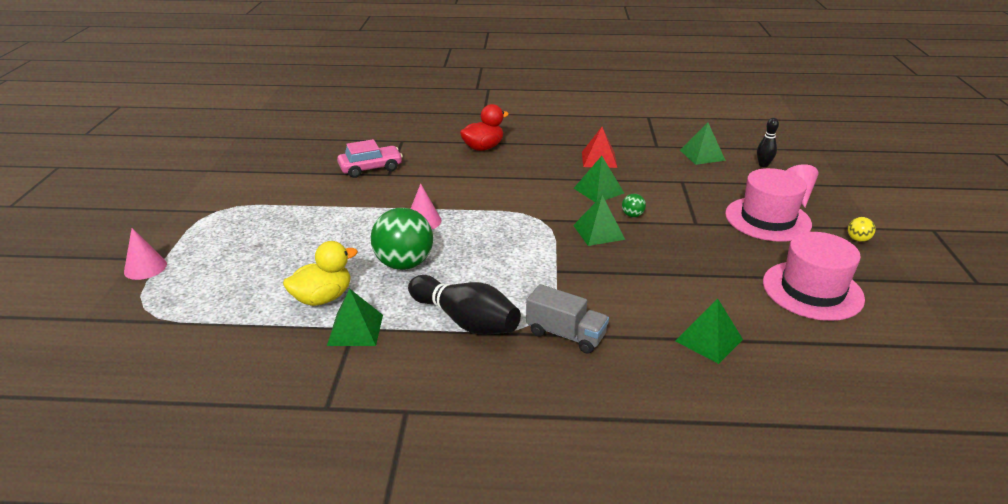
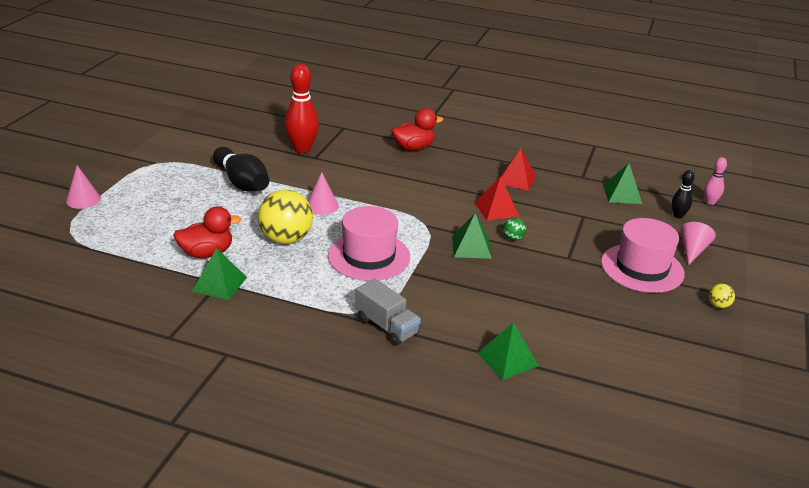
camera: 15 degrees right, 0 degrees up
(323, 298) = (207, 253): yellow duck -> red duck
(371, 168) = (302, 149): pink car -> red bowling pin
(404, 264) = (286, 239): green ball -> yellow ball
(465, 320) = (310, 296): black bowling pin -> black bowling pin (242, 182)
(598, 190) = (496, 209): green pyramid -> red pyramid
(781, 148) = (710, 202): none -> pink bowling pin
(812, 290) = (635, 340): pink hat -> pink hat (369, 256)

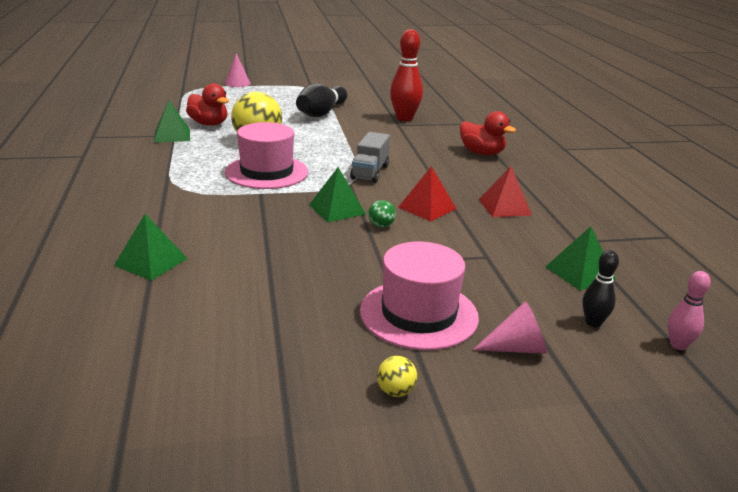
camera: 60 degrees right, 5 degrees down
(322, 206) = (325, 141): pink cone -> none
(386, 326) = (163, 199): grey truck -> grey truck (370, 172)

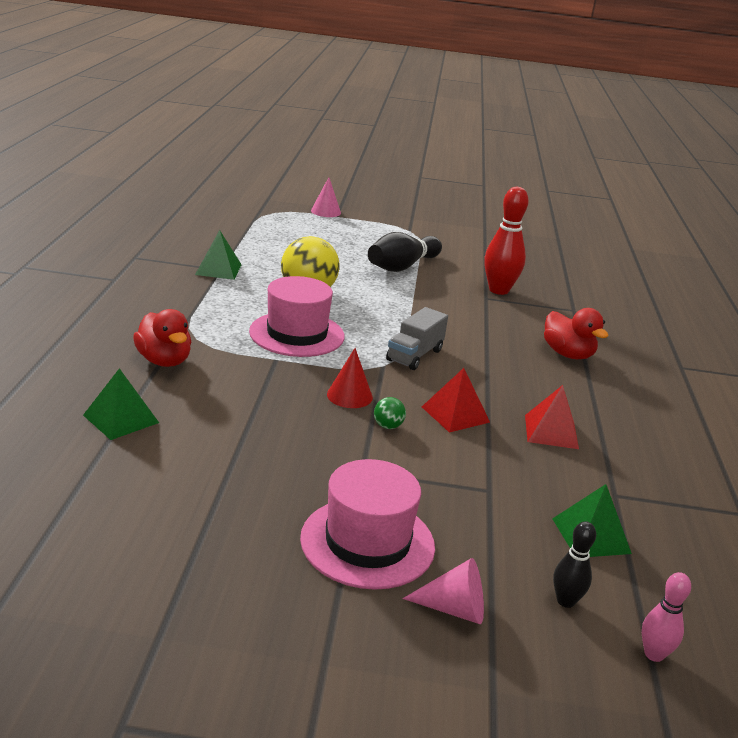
camera: 15 degrees right, 0 degrees up
(209, 124) = (266, 261): red duck -> red duck (164, 361)
(337, 209) = (349, 396): green pyramid -> red cone
(395, 391) = (290, 624): yellow ball -> none

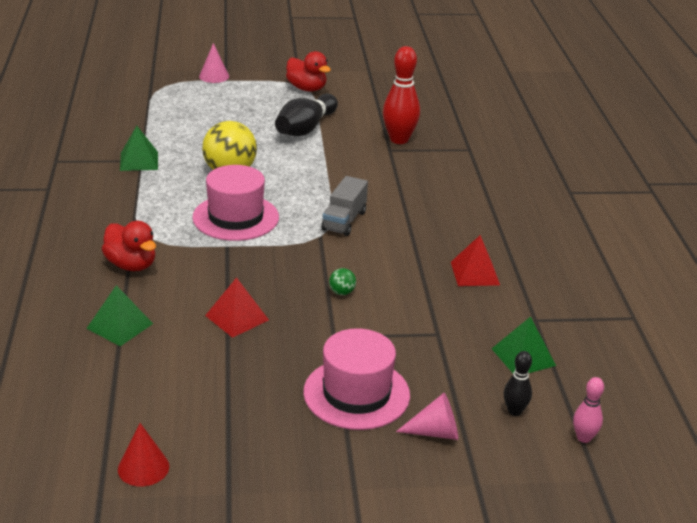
camera: 10 degrees left, 5 degrees up
(349, 396) = (301, 270): red cone -> red cone (143, 468)
(455, 414) = (393, 271): red pyramid -> red pyramid (237, 318)
(568, 354) = (473, 196): red duck -> red duck (307, 88)

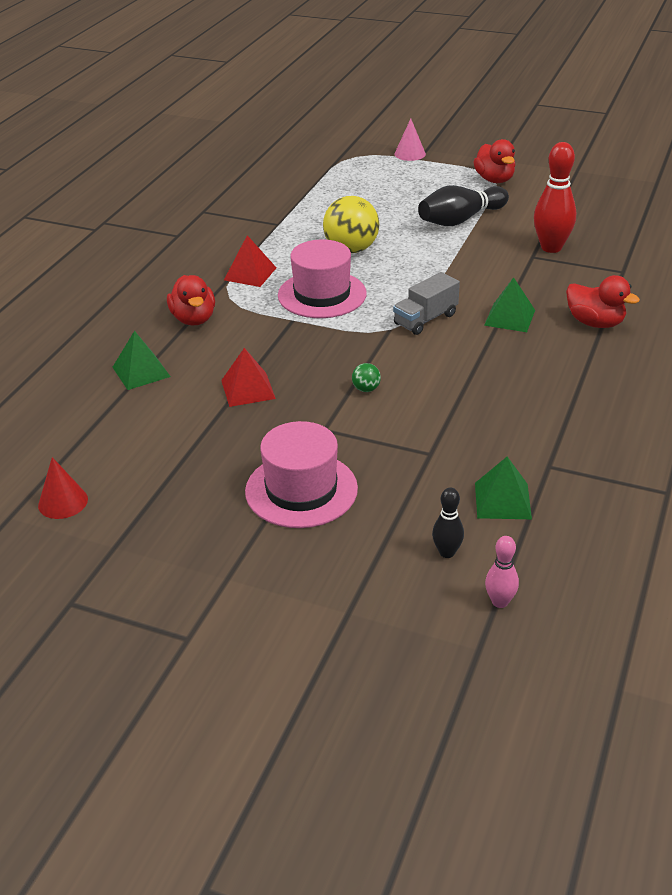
camera: 30 degrees right, 5 degrees up
(139, 161) = (275, 224): green pyramid -> green pyramid (509, 317)
(435, 432) = (348, 549): pink cone -> none
(475, 273) = (521, 402): red pyramid -> red pyramid (250, 274)
(481, 196) = (595, 323): none -> red duck

